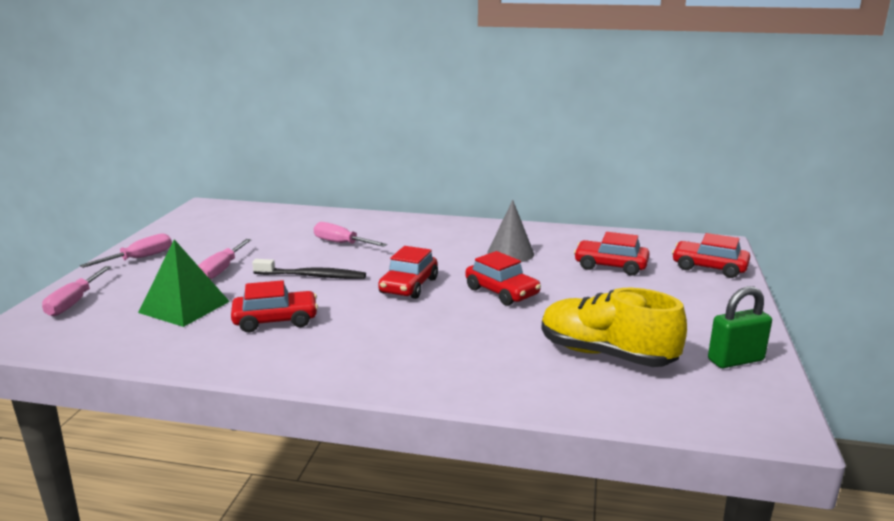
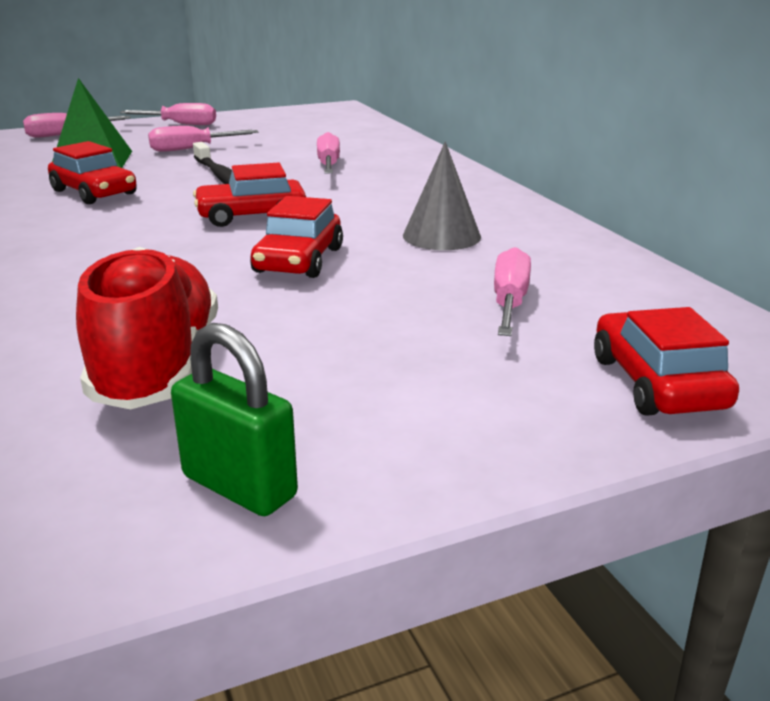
camera: 55 degrees right, 5 degrees up
(606, 354) = (158, 366): yellow shoe -> red shoe
(610, 266) = (509, 302): red car -> pink screwdriver

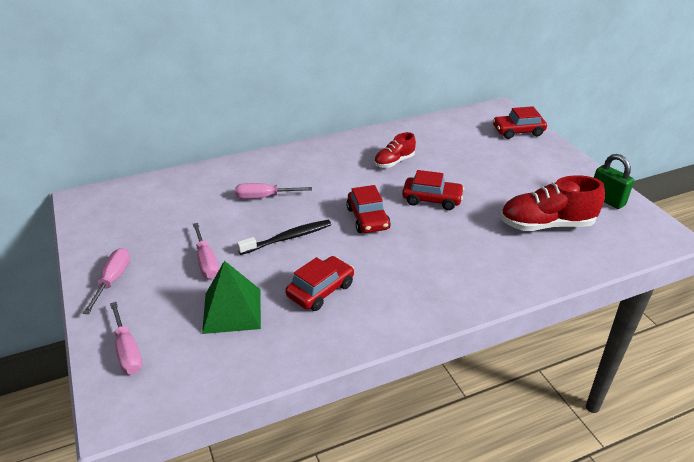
camera: 90 degrees left, 10 degrees up
(239, 486) = (607, 200): green padlock -> green padlock turned 75 degrees counterclockwise
(441, 236) = (394, 162): grey cone -> red shoe
(509, 302) = (465, 150): pink screwdriver -> none

